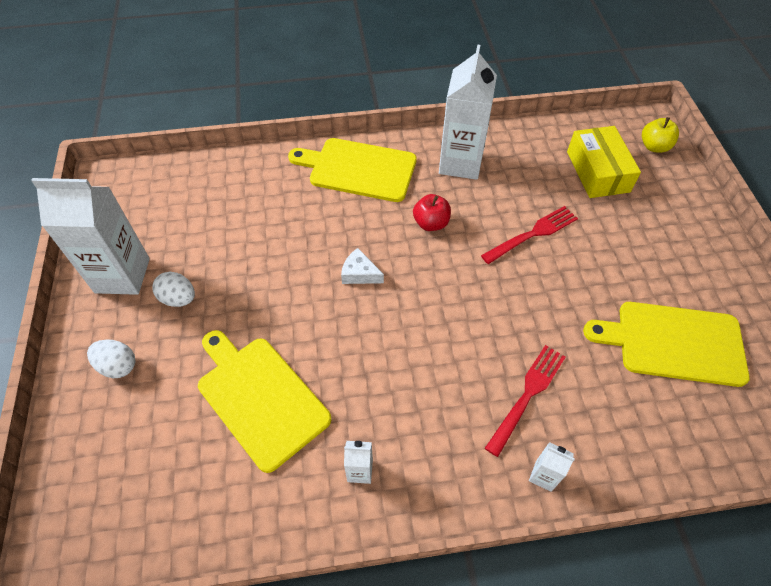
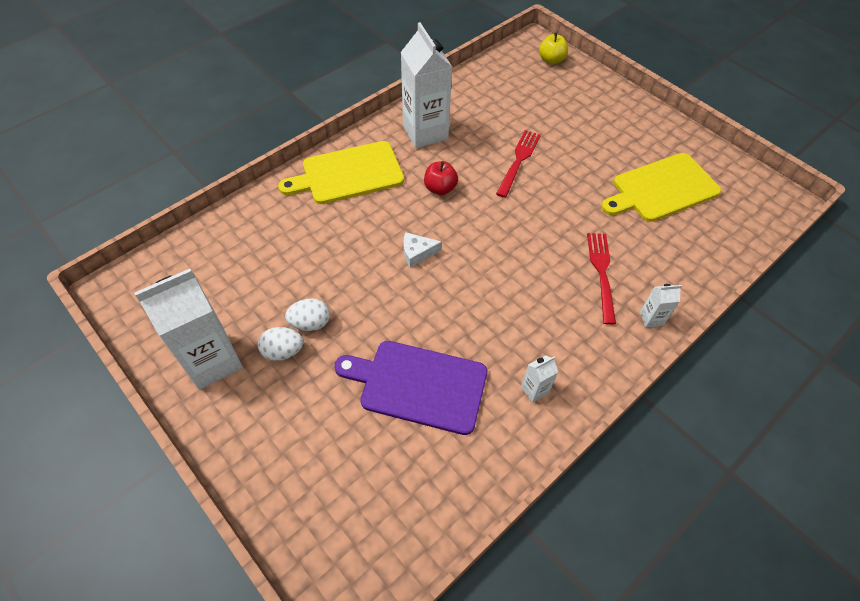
camera: 35 degrees left, 0 degrees up
(118, 366) = (277, 433): white egg -> white egg (310, 323)
(260, 397) = (418, 385): yellow cutting board -> purple cutting board
(597, 171) = (527, 95): yellow box -> none

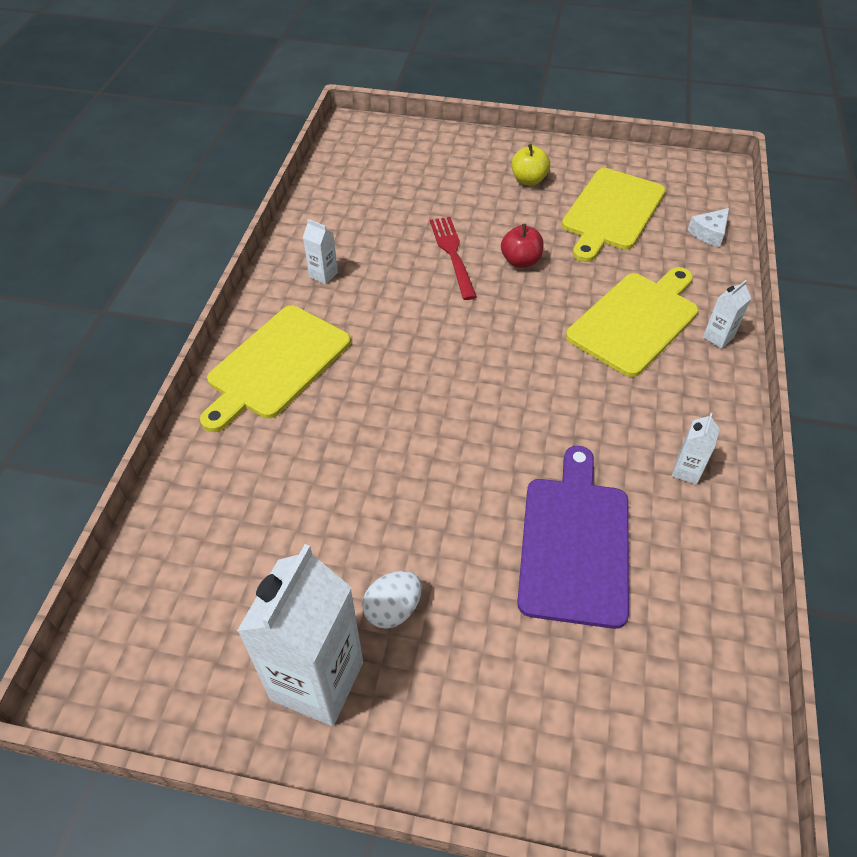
camera: 35 degrees left, 5 degrees down
(310, 323) = (394, 556): white egg -> none
(417, 253) = (439, 406): white cheese -> white cheese (709, 233)
(418, 385) = (575, 543): purple cutting board -> purple cutting board turned 120 degrees clockwise
(425, 132) = (323, 275): white carton -> white carton, size x0.43
(440, 188) = (397, 325): red apple -> red apple (520, 261)
(551, 60) = (388, 138): yellow apple -> yellow apple (528, 180)
(601, 273) = (636, 320): red fork -> yellow cutting board

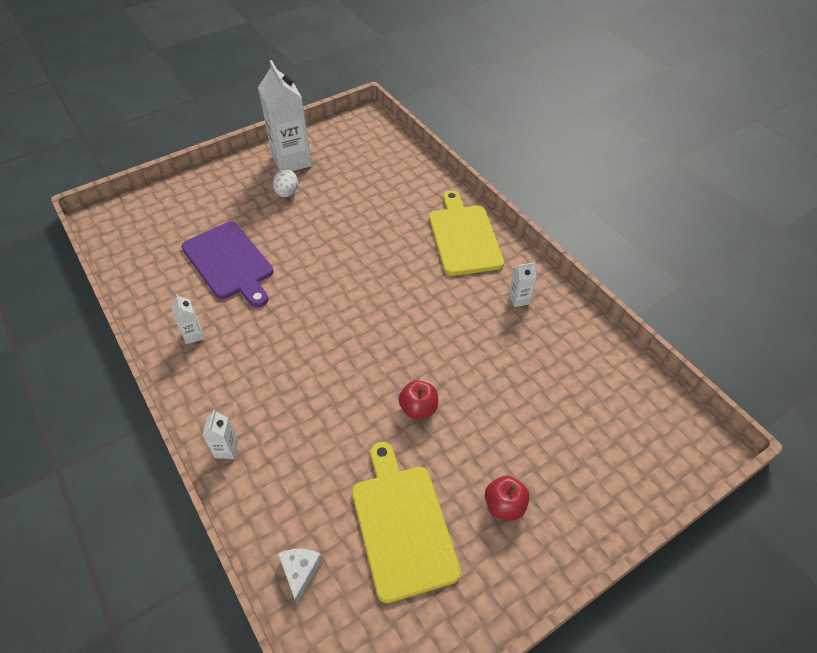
camera: 135 degrees right, 0 degrees up
(452, 254) = (468, 377): red fork -> none
(528, 180) = (504, 505): yellow apple -> red apple
(636, 320) = (294, 419): yellow cutting board -> none

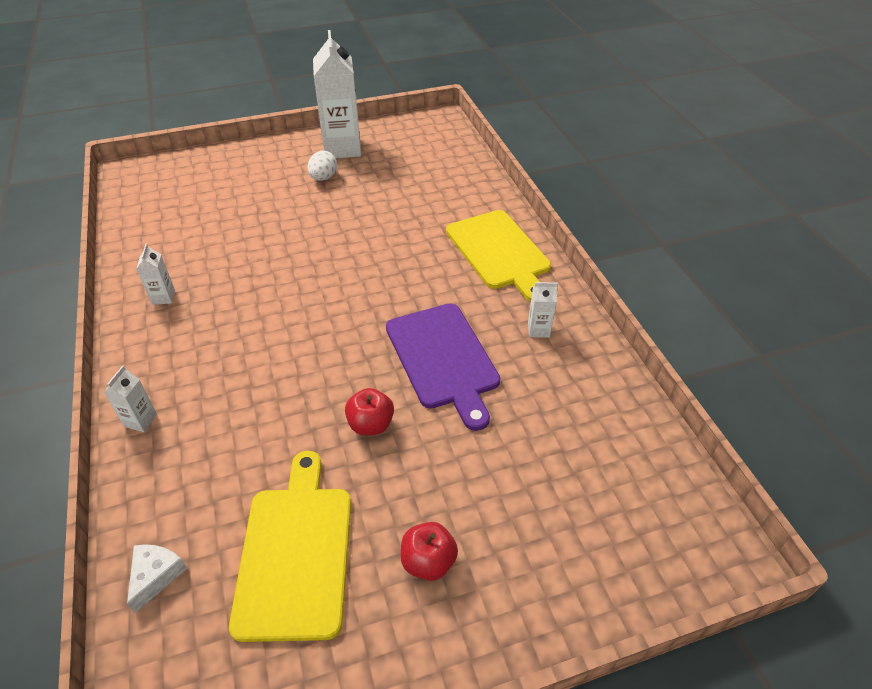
camera: 15 degrees right, 5 degrees down
(229, 263) = (233, 234): purple cutting board -> purple cutting board (443, 359)
(464, 237) = (499, 252): yellow cutting board -> yellow cutting board turned 150 degrees clockwise

